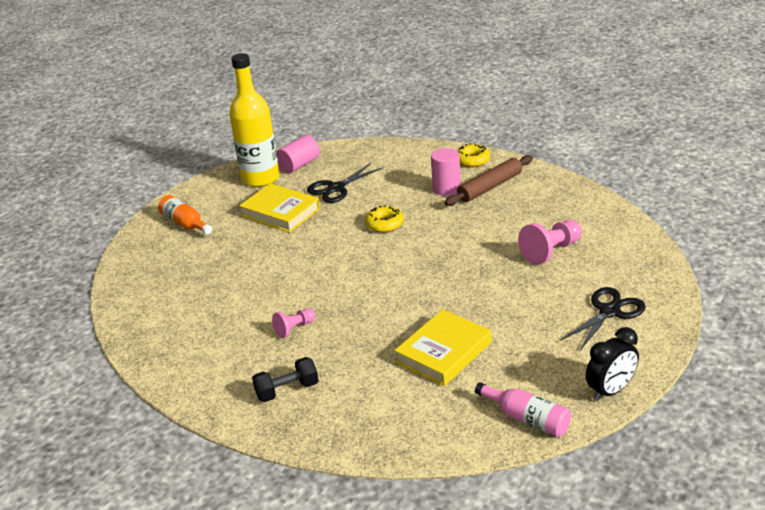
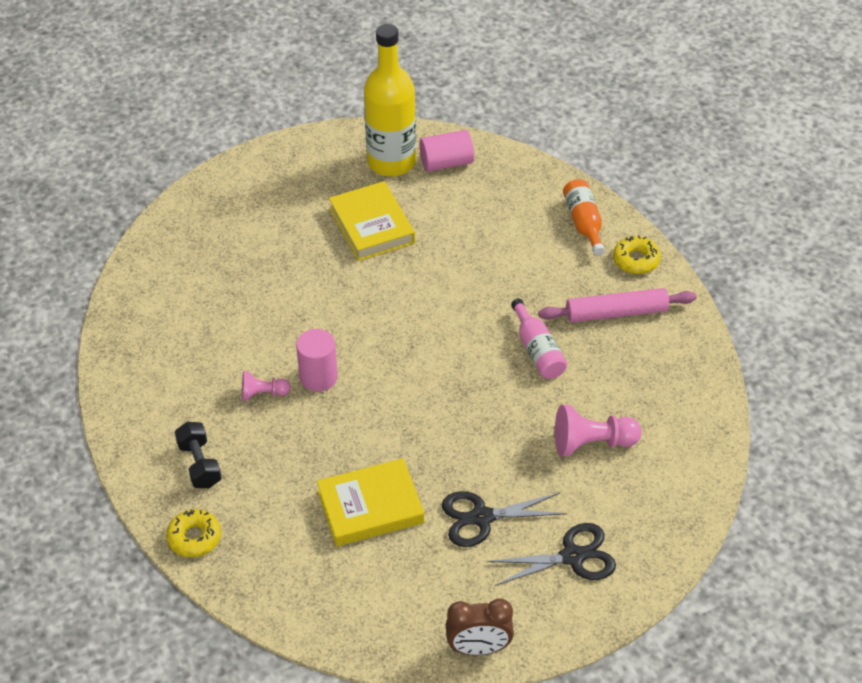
camera: 30 degrees right, 15 degrees up
(185, 224) = (269, 189): orange bottle -> orange bottle (584, 223)
(287, 390) = (200, 464): black dumbbell -> black dumbbell turned 60 degrees clockwise
(336, 188) = (455, 221): black scissors -> black scissors (482, 517)
(385, 224) = (460, 304): yellow donut -> yellow donut (194, 538)
(446, 189) = (568, 288): pink cylinder -> pink cylinder (318, 377)
(490, 187) = (616, 313): brown rolling pin -> pink rolling pin
(527, 418) = (375, 629): pink bottle -> pink bottle (537, 350)
(610, 391) = (479, 648): black clock -> brown clock

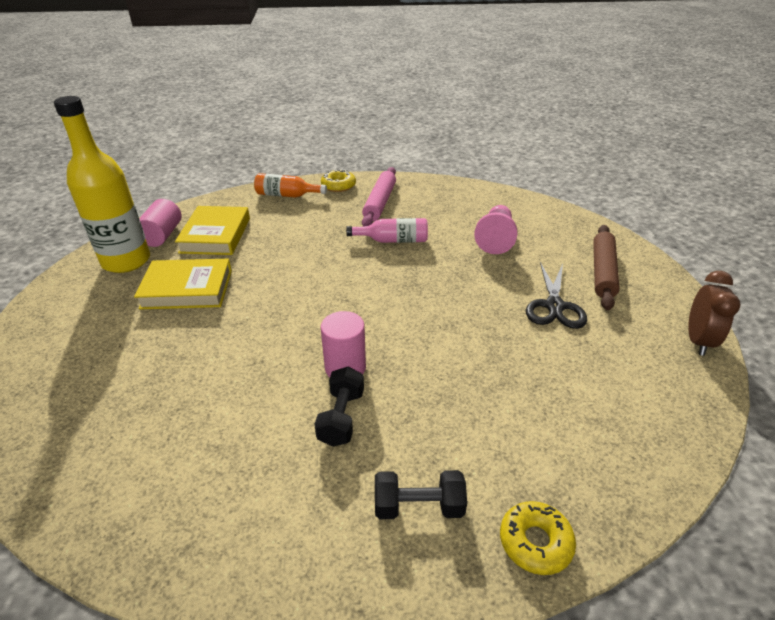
camera: 70 degrees left, 10 degrees down
(263, 394) = (341, 417): pink pawn -> black dumbbell
(370, 507) = (526, 370): yellow book -> yellow book (215, 235)
(572, 556) = (603, 272): black scissors -> brown rolling pin

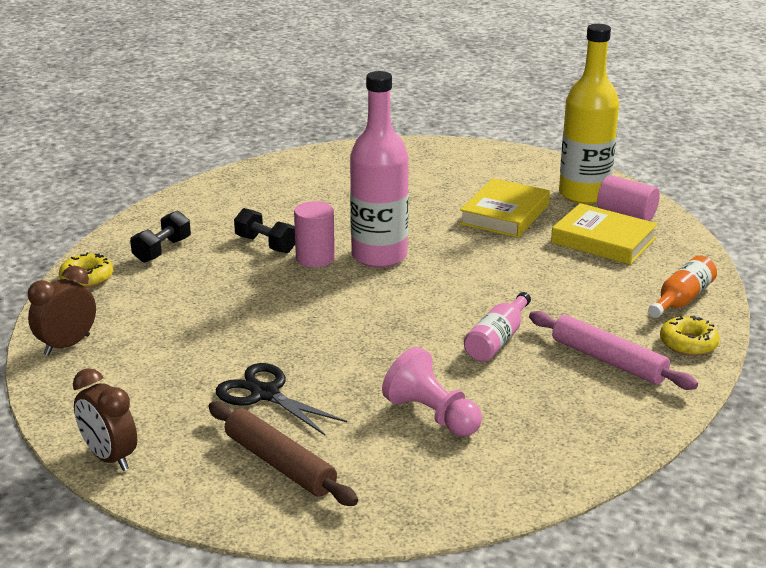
camera: 120 degrees right, 10 degrees down
(313, 330) = (379, 256): none -> pink bottle
(644, 460) = (67, 345): none -> brown clock

